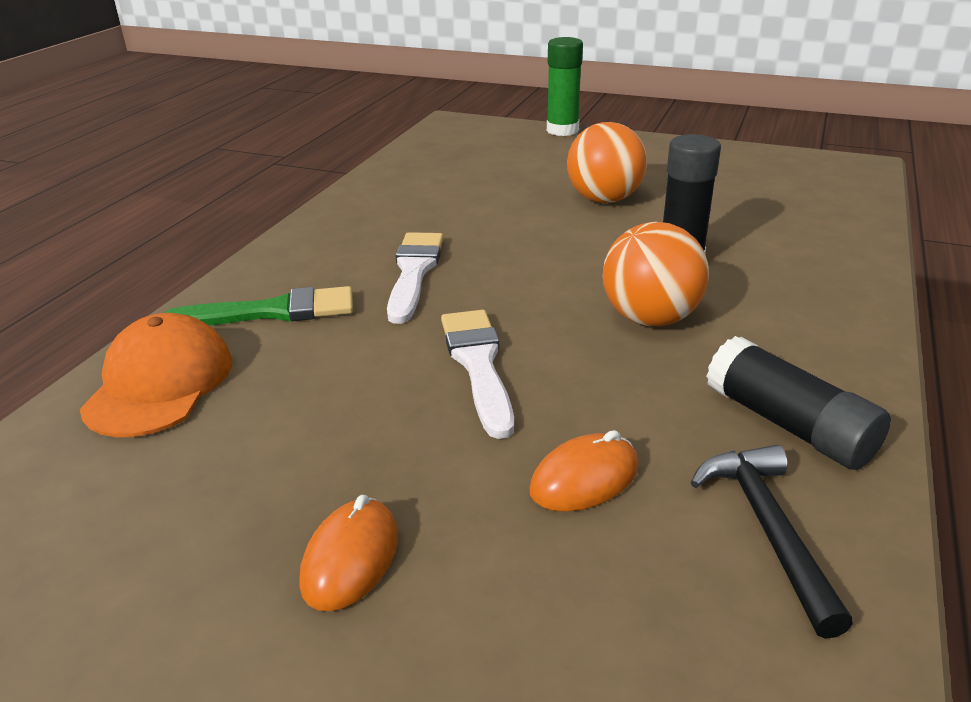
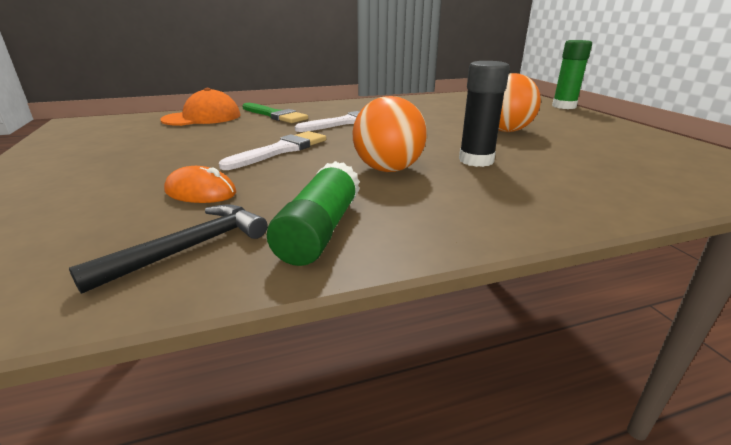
camera: 50 degrees right, 5 degrees down
(350, 559) = (104, 168): orange mouse -> none
(788, 425) = (320, 230): black glue stick -> green glue stick

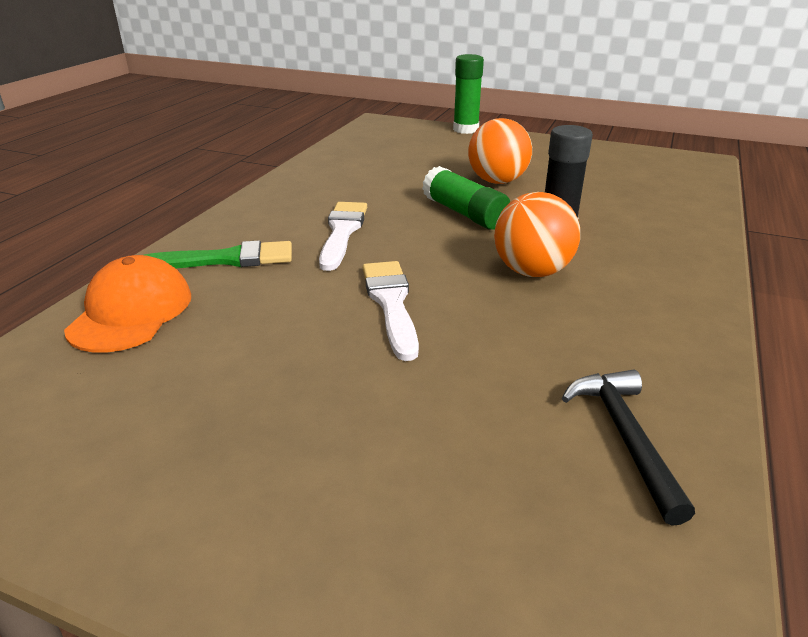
camera: 50 degrees left, 5 degrees up
(200, 192) = (474, 394): orange mouse -> none
(320, 230) = (643, 356): green glue stick -> green glue stick (464, 213)

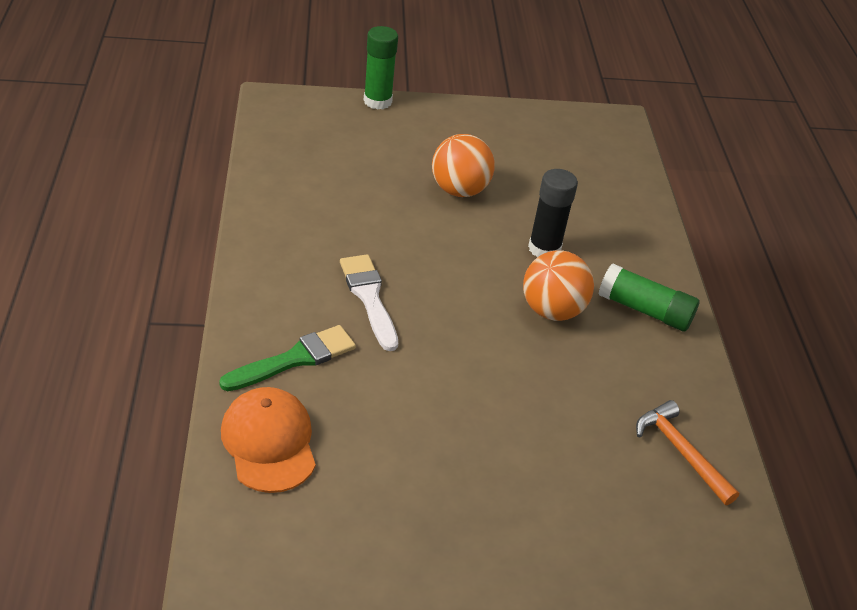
camera: 30 degrees left, 10 degrees up
(391, 303) = (469, 375): white brush -> none
(464, 213) = (458, 246): green glue stick -> green glue stick (644, 310)
(625, 437) = (681, 452): black hammer -> orange hammer

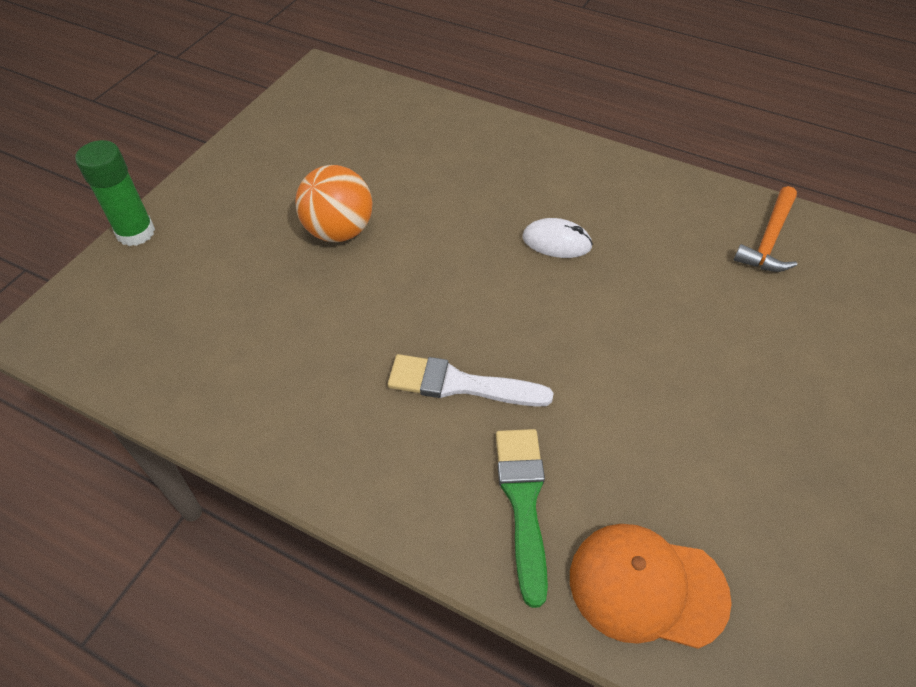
camera: 55 degrees left, 10 degrees up
(544, 249) = (468, 207): black glue stick -> none
(552, 310) = (556, 242): orange ball -> white mouse
(644, 310) = (587, 179): green glue stick -> none
(681, 452) = (768, 239): orange hammer -> orange hammer turned 60 degrees counterclockwise

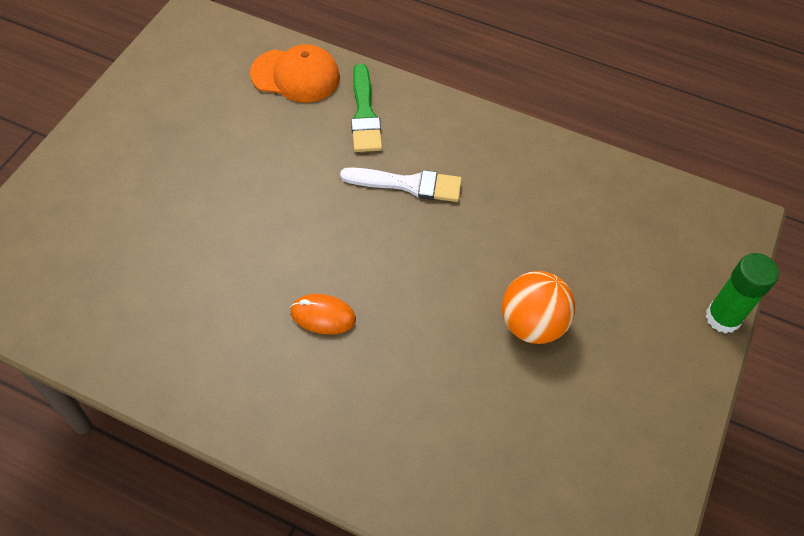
camera: 175 degrees right, 5 degrees up
(556, 242) = (323, 316): white mouse -> orange mouse
(768, 239) = (116, 324): orange hammer -> none

